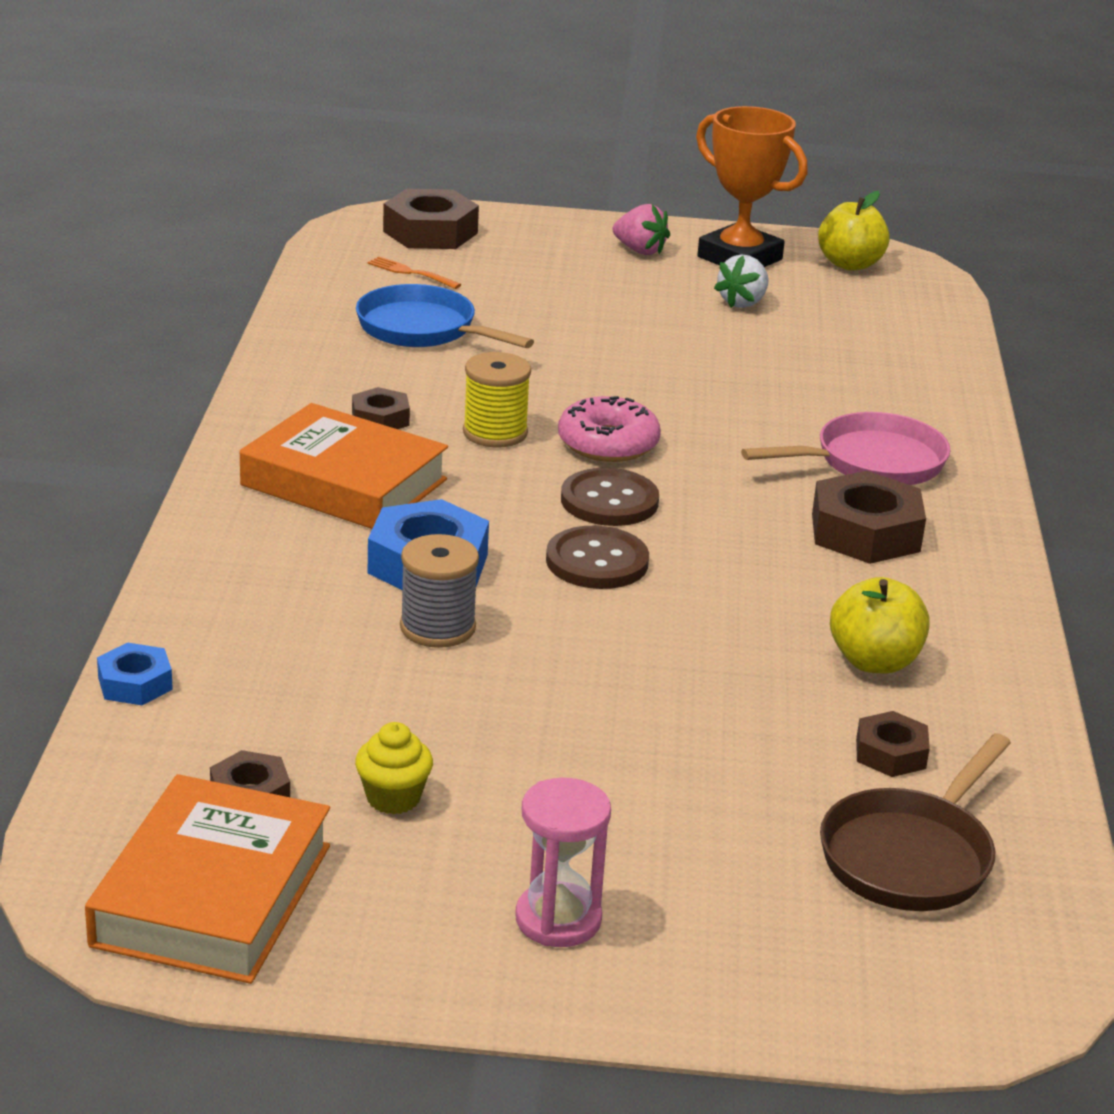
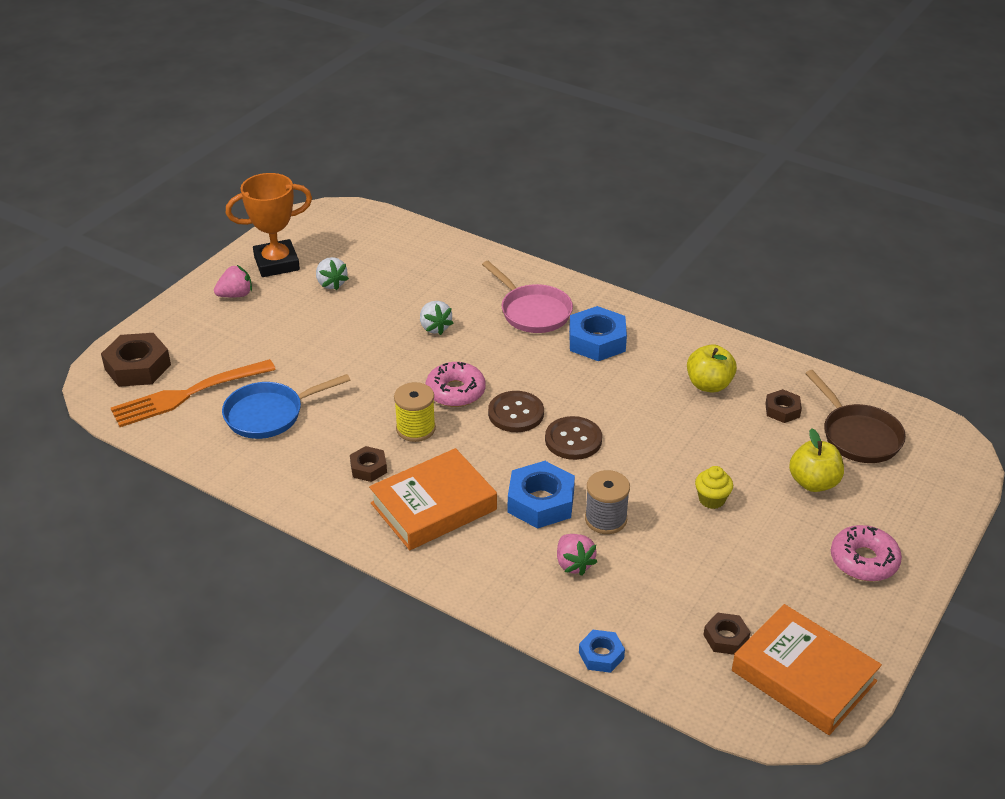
camera: 60 degrees left, 10 degrees up
(314, 620) = (573, 564): none -> pink strawberry
(393, 798) = (749, 585): yellow cupcake -> yellow cupcake (712, 499)
(411, 273) = (189, 394): orange fork -> orange fork, size x2.31
(558, 919) = (864, 561): pink hourglass -> pink donut
(736, 396) = (435, 327): none -> white strawberry
(850, 264) = (316, 229): yellow apple -> yellow apple (813, 483)
(865, 532) = (597, 341): brown nut -> blue nut
(871, 462) = (532, 311): pink pan -> pink pan turned 135 degrees clockwise

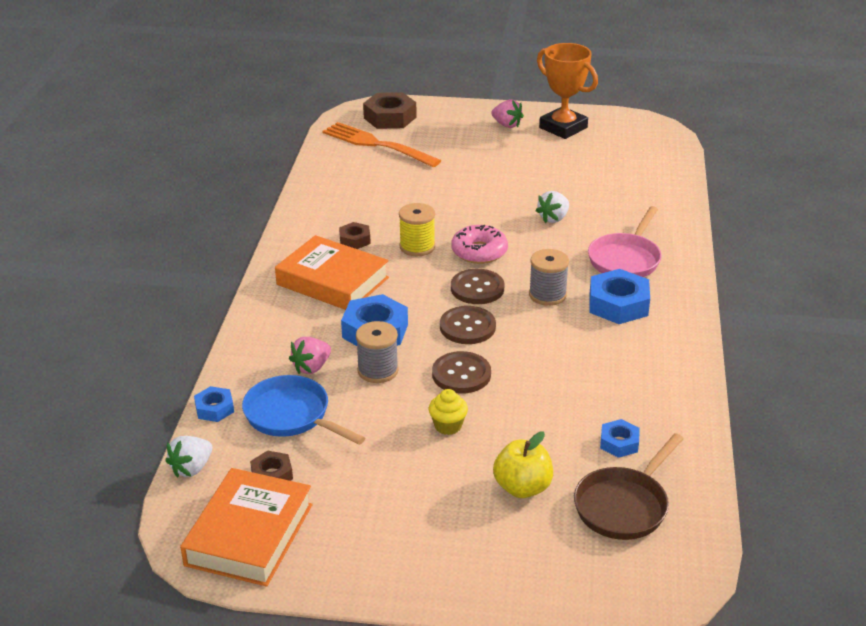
camera: 65 degrees right, 5 degrees down
(269, 414) = (382, 181): blue pan -> blue pan (292, 416)
(331, 283) = (562, 157): white strawberry -> white strawberry (192, 468)
(556, 375) = (547, 295): none -> grey spool
(642, 467) = (461, 374): none -> brown button
(709, 385) = (615, 386): yellow apple -> none
(782, 410) = (619, 443): brown nut -> blue nut
(864, 561) = (430, 546): pink donut -> none

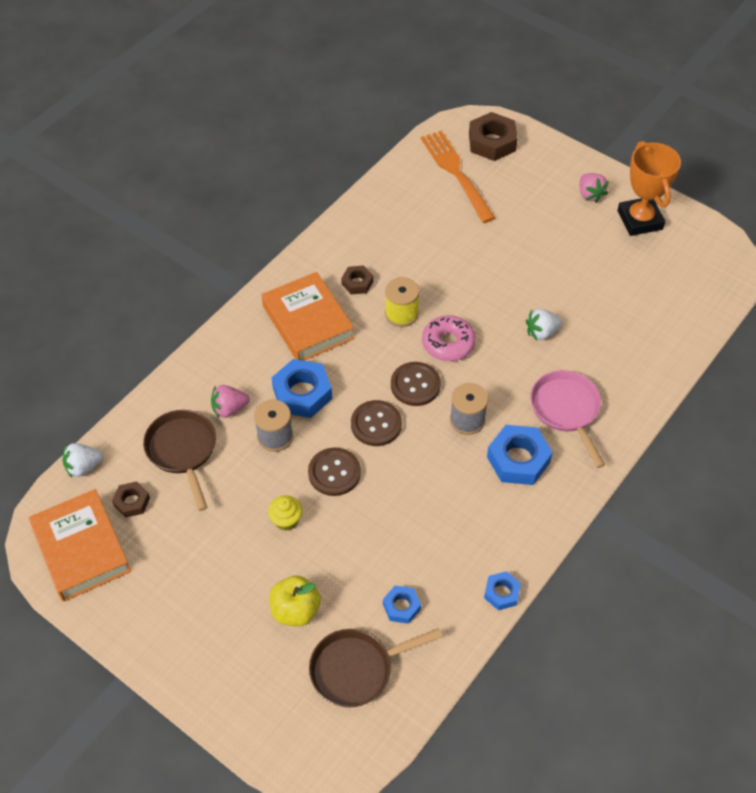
camera: 30 degrees right, 20 degrees up
(214, 409) = (135, 416): blue nut -> blue nut (501, 593)
(249, 534) = (81, 549): orange book -> orange book turned 75 degrees counterclockwise
(292, 416) = (183, 451): blue pan -> brown pan
(626, 259) = (566, 410): pink pan -> pink pan turned 105 degrees clockwise

